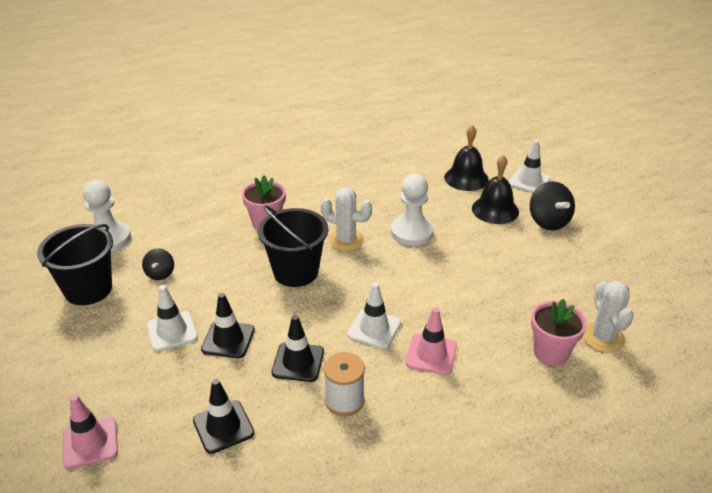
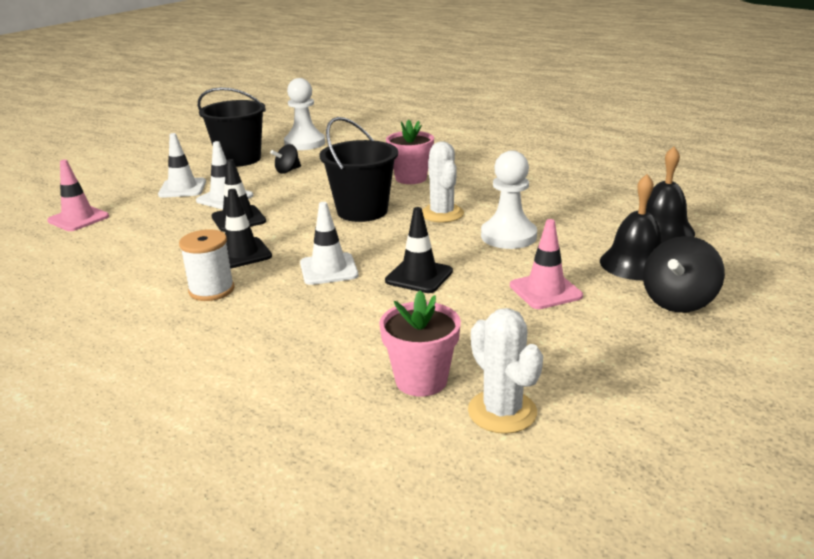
camera: 55 degrees right, 10 degrees down
(223, 427) = (132, 254): black traffic cone -> black traffic cone (419, 276)
(431, 354) = (326, 309): pink traffic cone -> pink traffic cone (545, 291)
(529, 181) = (736, 264): white traffic cone -> white traffic cone (182, 188)
(603, 337) = (502, 412): white cactus -> white cactus turned 75 degrees counterclockwise

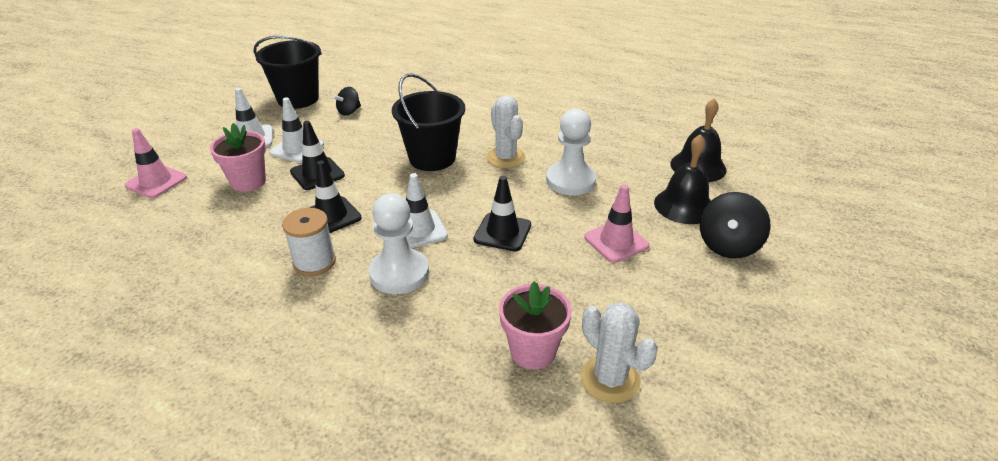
camera: 10 degrees left, 10 degrees up
(304, 143) = (357, 77): white pawn -> white pawn (399, 273)
(411, 178) = (467, 116): pink flower pot -> pink flower pot (248, 182)

